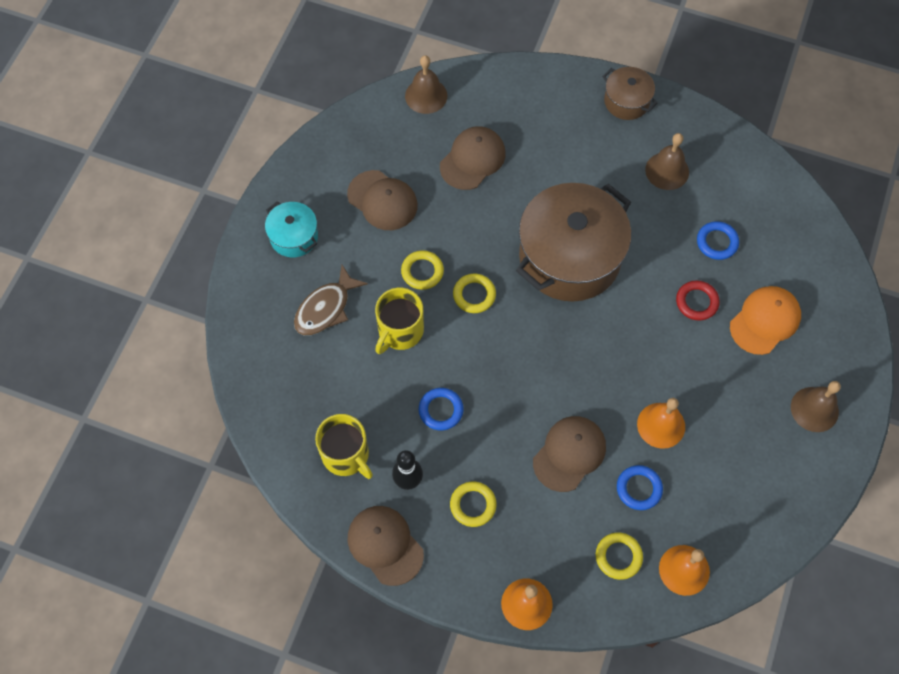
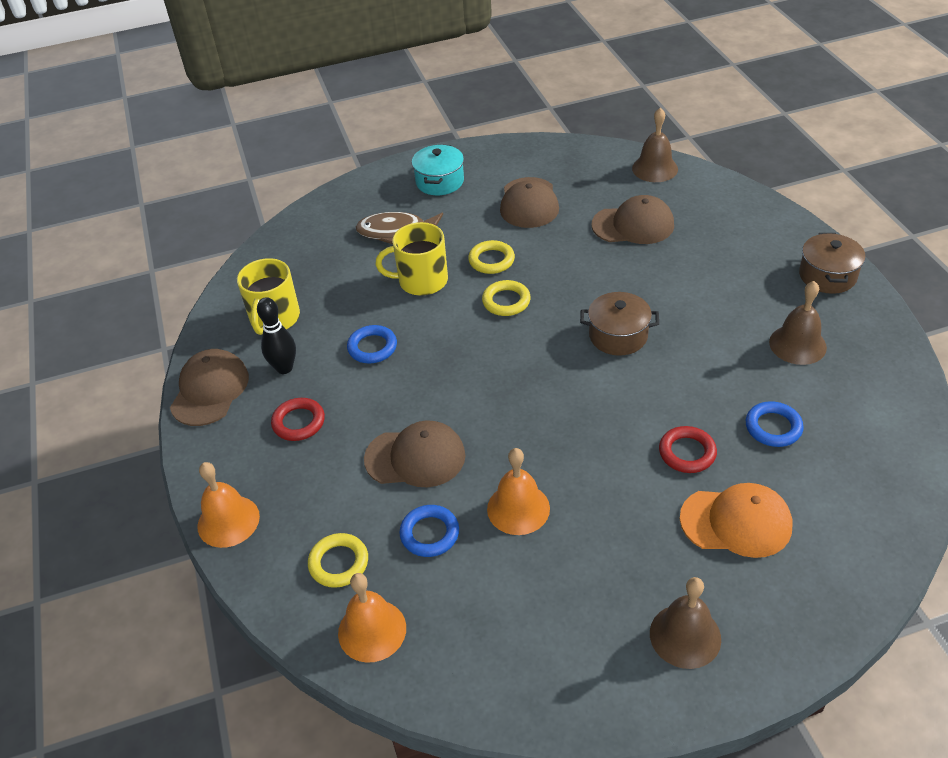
camera: 55 degrees right, 20 degrees down
(473, 505) = (298, 422): yellow ring -> red ring
(569, 257) = (618, 336): brown pot -> brown pot, size x0.48

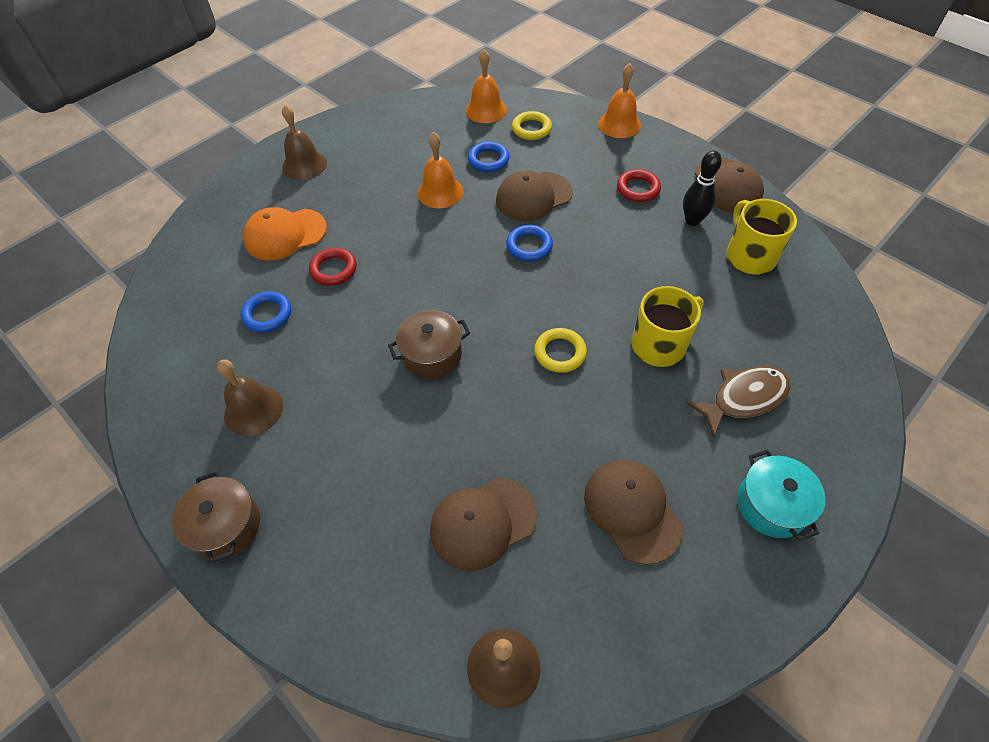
camera: 150 degrees right, 10 degrees up
(372, 347) = (640, 262): blue ring -> blue ring (529, 246)
(491, 260) = (611, 399): yellow ring -> none

